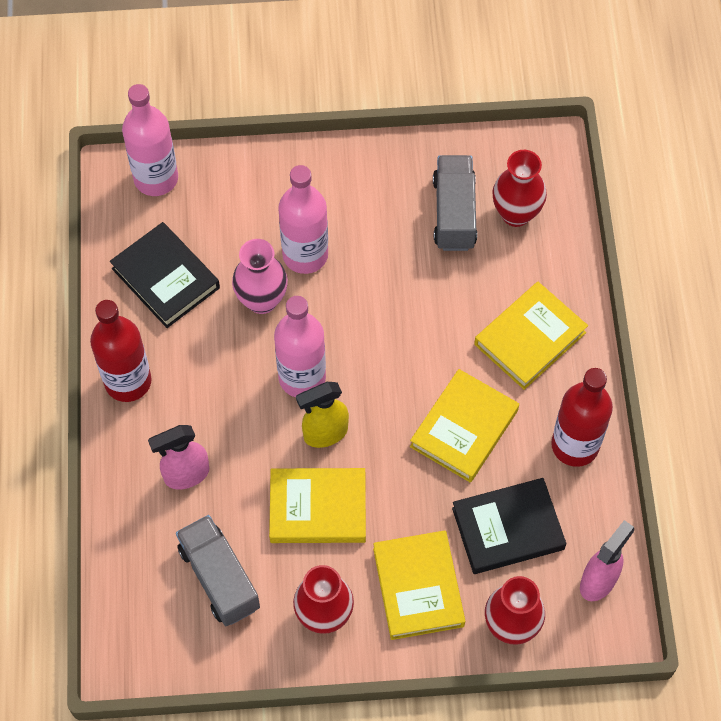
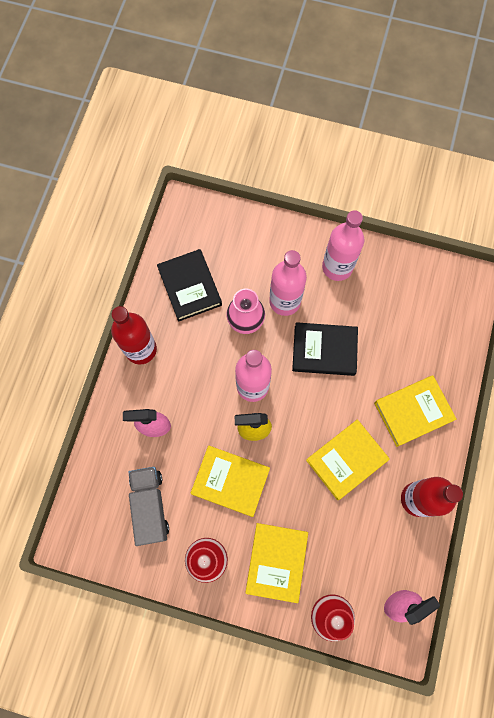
camera: 20 degrees right, 10 degrees up
(156, 178) = (208, 216): pink bottle -> pink bottle (337, 267)
(454, 213) = (393, 305): grey truck -> none
(508, 529) = (350, 542): black book -> black book (324, 350)
(516, 214) = (434, 320): red vase -> none

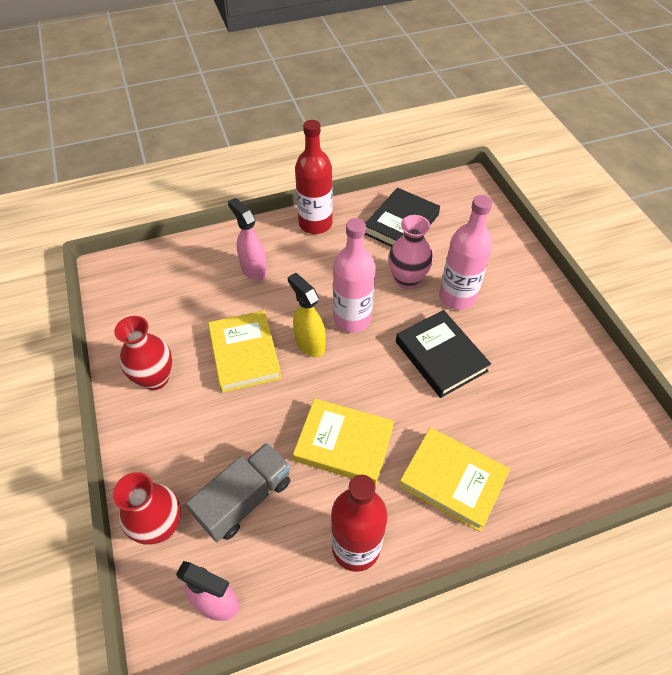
camera: 55 degrees right, 20 degrees down
(150, 506) = (177, 307): grey truck -> grey truck (245, 499)
(276, 561) = (188, 441): yellow book -> none
(337, 267) = (534, 318): pink bottle -> none

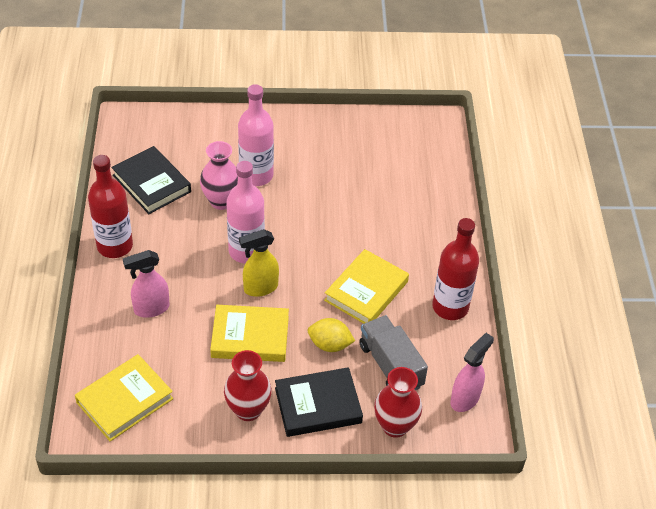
camera: 75 degrees left, 5 degrees down
(256, 428) = (330, 345): none -> yellow lemon
(440, 356) = (311, 206): black book -> black book (318, 405)
(452, 480) = (419, 236): yellow book -> yellow book (124, 400)

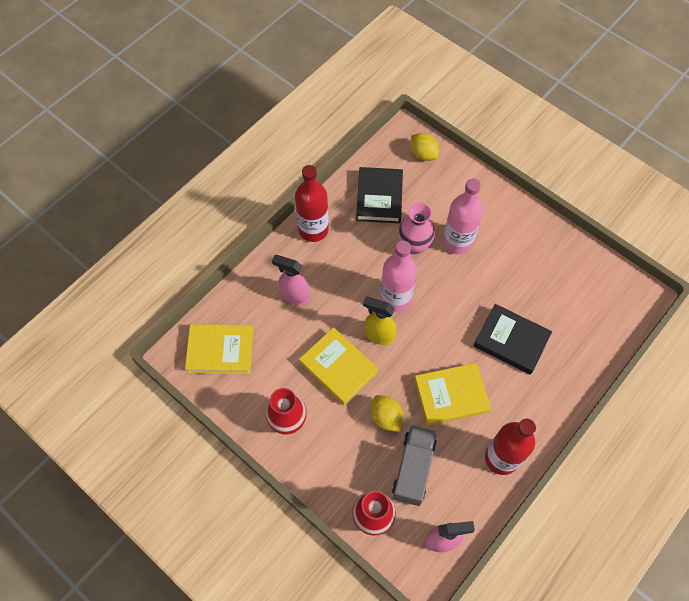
camera: 45 degrees right, 15 degrees up
(158, 127) = (423, 154): none -> yellow lemon
(318, 405) = (335, 457): black book -> black book (511, 341)

